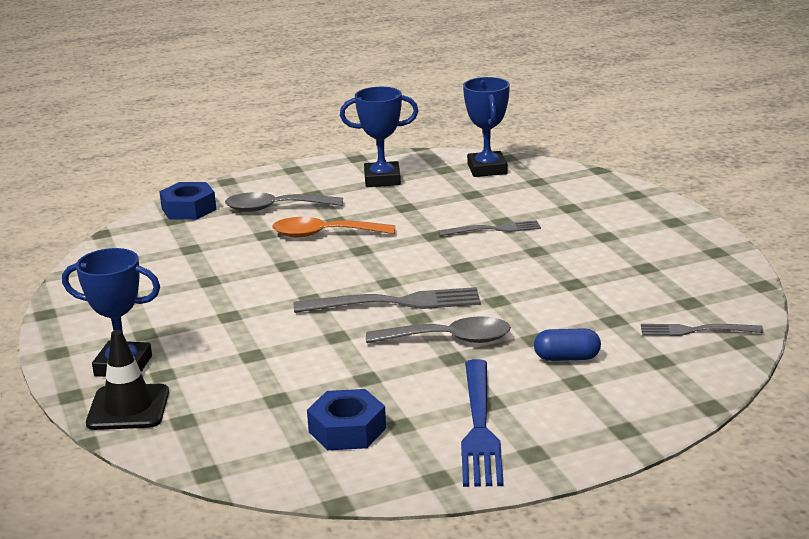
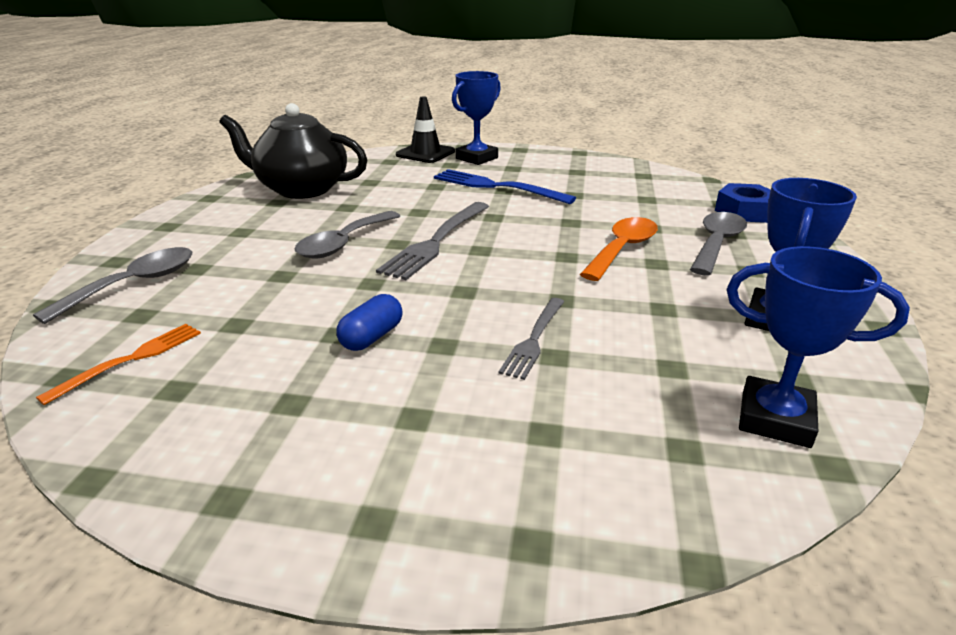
camera: 120 degrees right, 5 degrees up
(347, 430) = (301, 189): blue nut -> black teapot
(480, 428) = (224, 219): blue fork -> blue fork (495, 186)
(567, 358) = (230, 276): blue capsule -> blue capsule (372, 337)
(636, 391) = (134, 284): none -> grey spoon
(694, 330) = (132, 359): grey fork -> orange fork

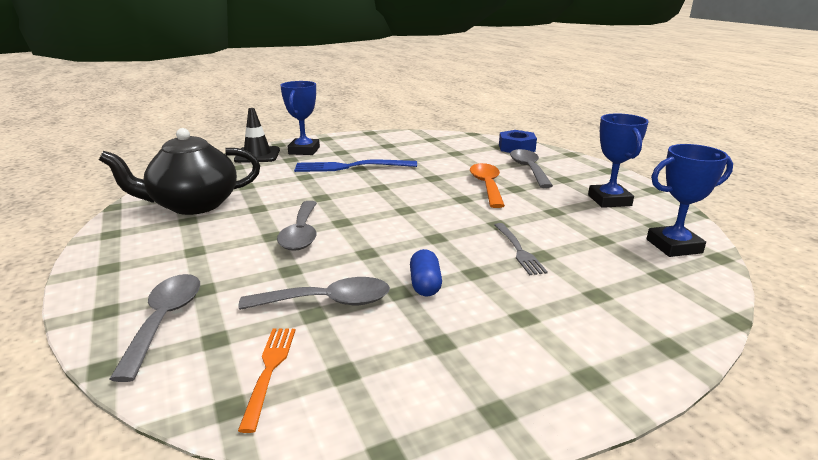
camera: 35 degrees left, 5 degrees down
(263, 318) = (328, 302): none -> grey spoon
(436, 242) = (368, 213): grey fork -> none

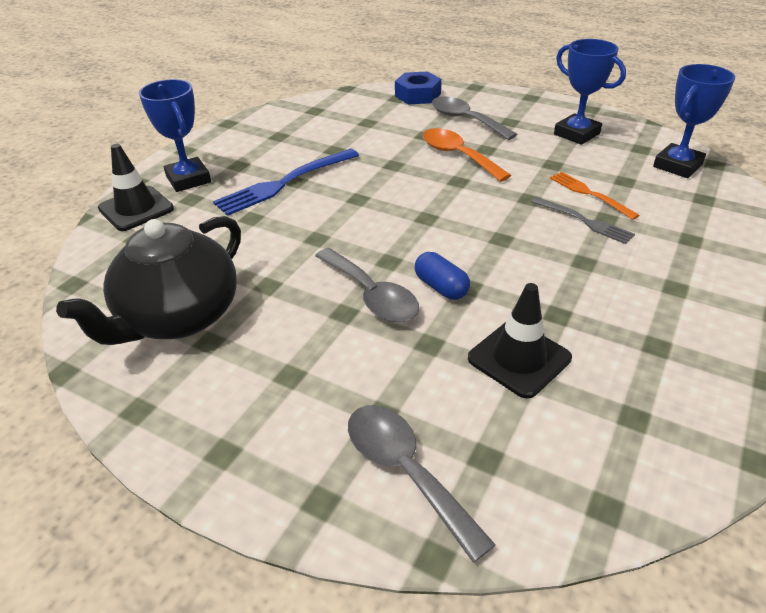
camera: 35 degrees left, 15 degrees up
(269, 370) = (579, 454): orange fork -> orange fork (589, 193)
(328, 302) = (519, 358): grey spoon -> black traffic cone
(425, 284) = (567, 295): blue capsule -> blue capsule (441, 287)

